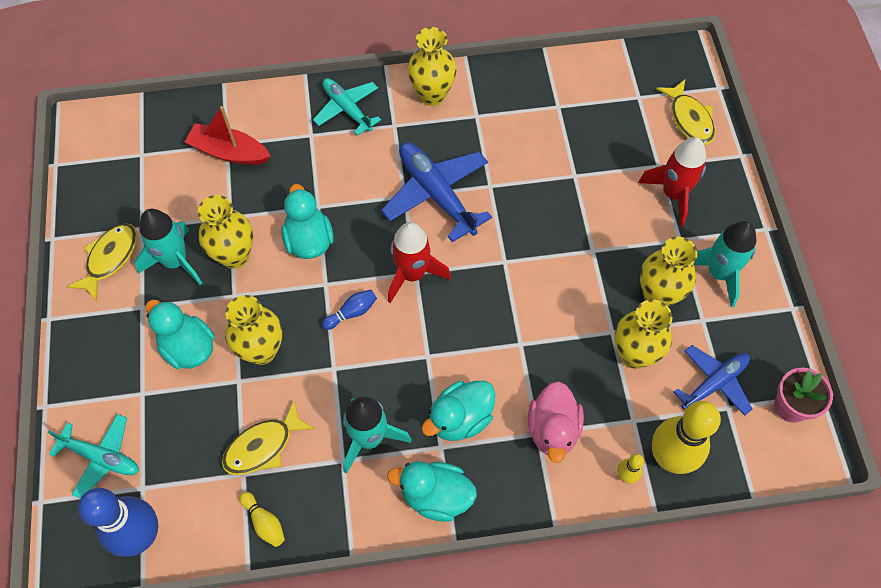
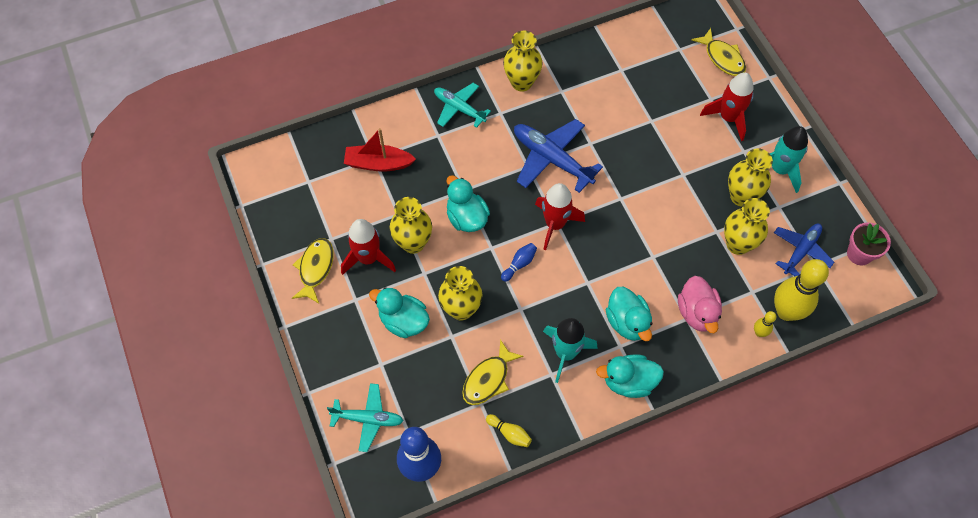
camera: 15 degrees left, 0 degrees up
(175, 261) = (368, 258): turquoise rocket -> red rocket
(460, 419) = (627, 322): turquoise duck -> turquoise duck turned 60 degrees counterclockwise

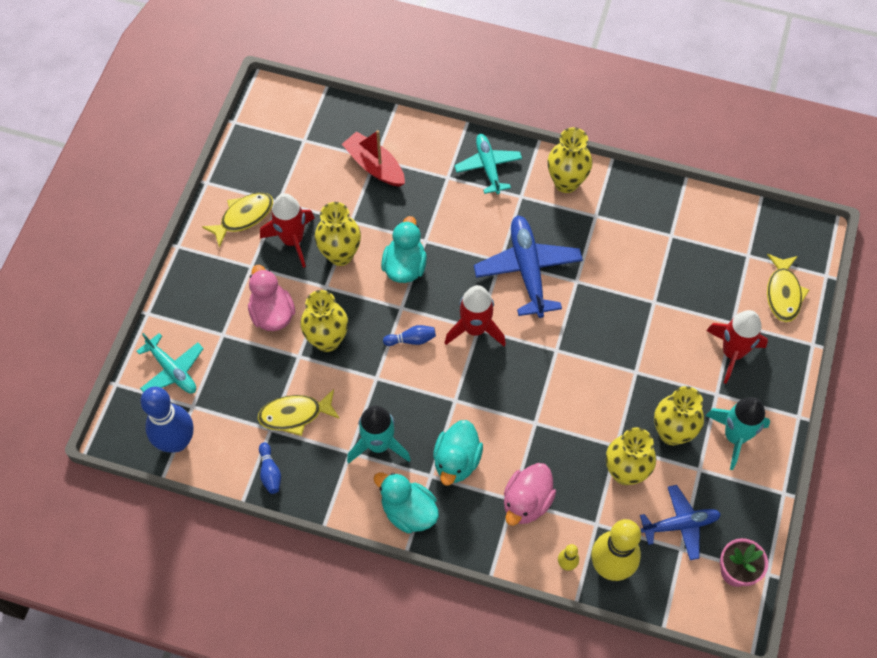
camera: 40 degrees right, 0 degrees up
(403, 321) = (272, 313): turquoise duck -> pink duck
(509, 433) = (270, 472): yellow bowling pin -> blue bowling pin

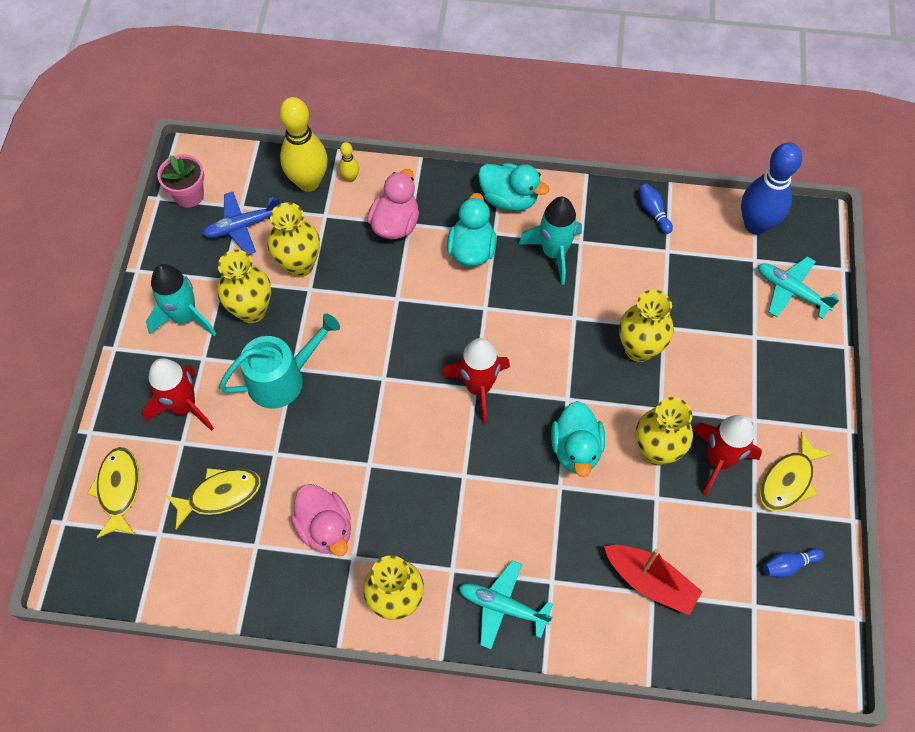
camera: 170 degrees right, 0 degrees up
(272, 313) = (709, 368): pink duck -> pink duck (325, 528)
(295, 414) = (647, 268): yellow fish -> yellow fish (220, 495)
(411, 340) = (547, 364): blue bowling pin -> blue bowling pin (788, 565)
(488, 167) = (502, 606): turquoise plane -> turquoise plane turned 135 degrees clockwise
(527, 270) = (429, 469): blue plane -> none
(645, 364) = (282, 379): none -> turquoise watering can

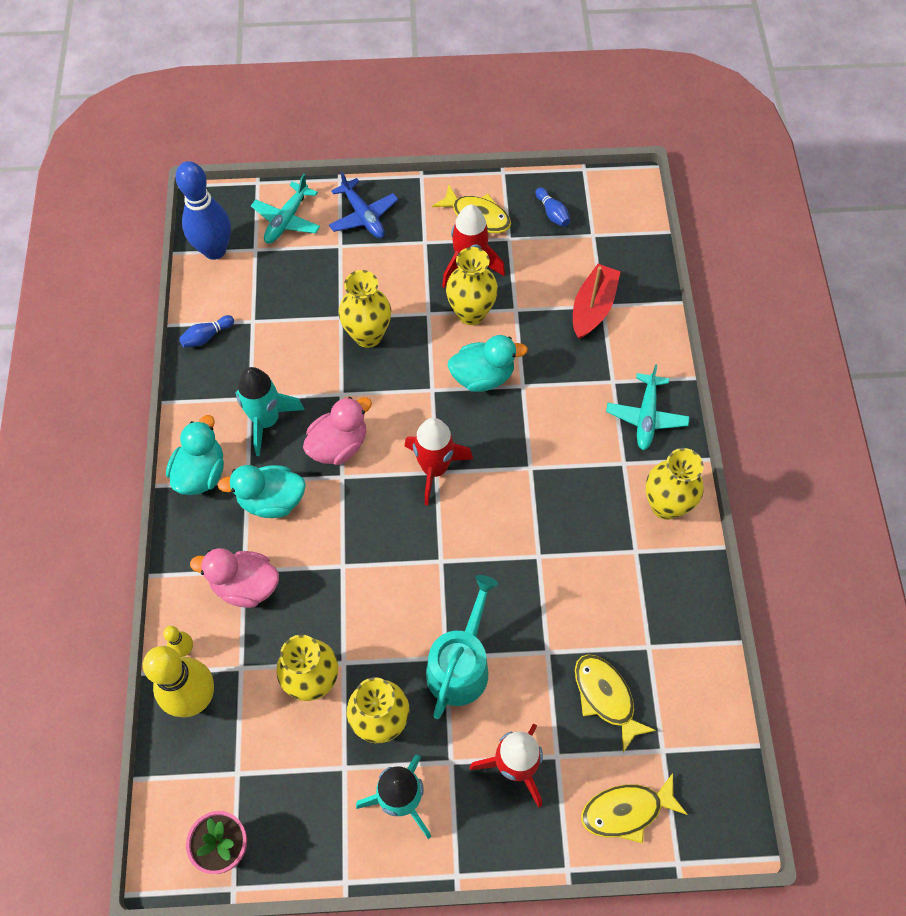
camera: 100 degrees left, 0 degrees up
(242, 227) = (267, 763): blue plane -> blue plane (363, 216)
(282, 379) = (460, 665): turquoise watering can -> turquoise watering can turned 60 degrees clockwise
(325, 528) = (614, 583): pink duck -> pink duck (339, 445)

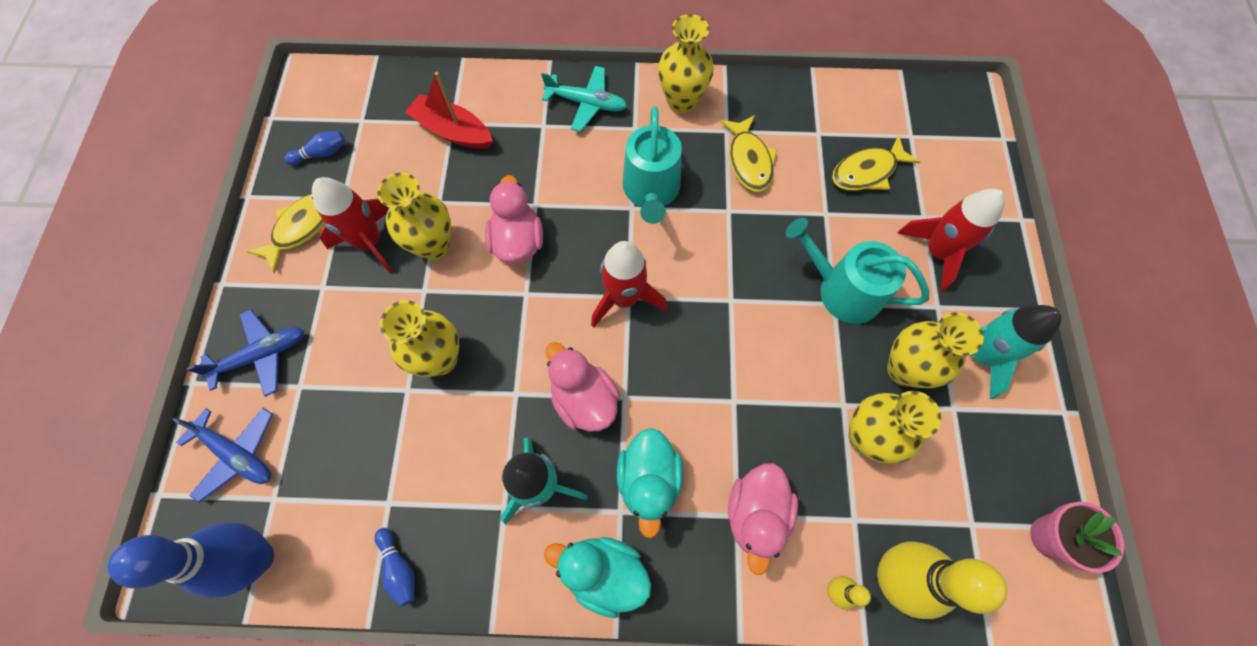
camera: 85 degrees left, 5 degrees up
(287, 220) = (237, 454): turquoise plane -> blue plane
(482, 376) = (518, 241): turquoise duck -> pink duck
(551, 483) = (651, 191): none -> turquoise watering can
(626, 811) = (966, 169): yellow fish -> yellow fish (749, 160)

